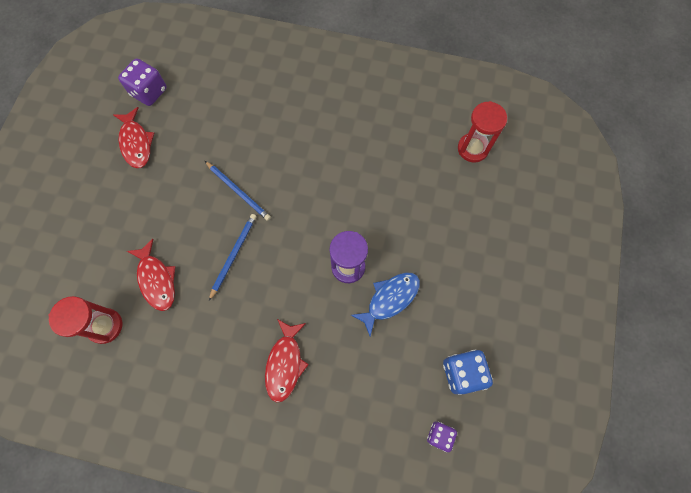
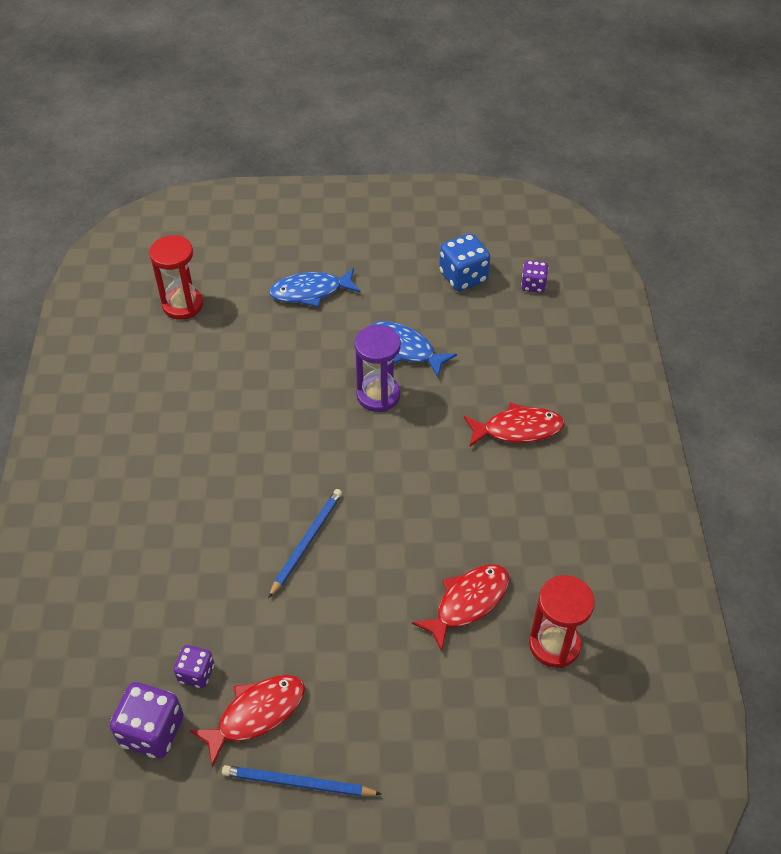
camera: 105 degrees left, 20 degrees down
(173, 117) = (196, 673): none -> purple dice
(233, 255) = (402, 520): blue pencil -> blue pencil (297, 783)
(469, 241) = (310, 292): none -> blue fish

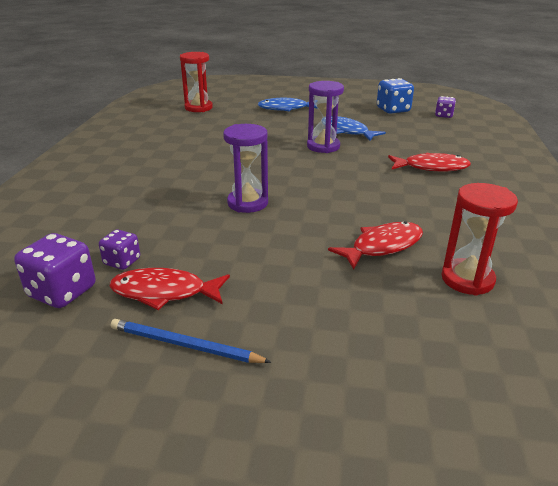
camera: 10 degrees right, 20 degrees down
(256, 714) = (164, 292): red fish -> red fish turned 150 degrees counterclockwise
(307, 542) = (247, 203): blue pencil -> purple hourglass

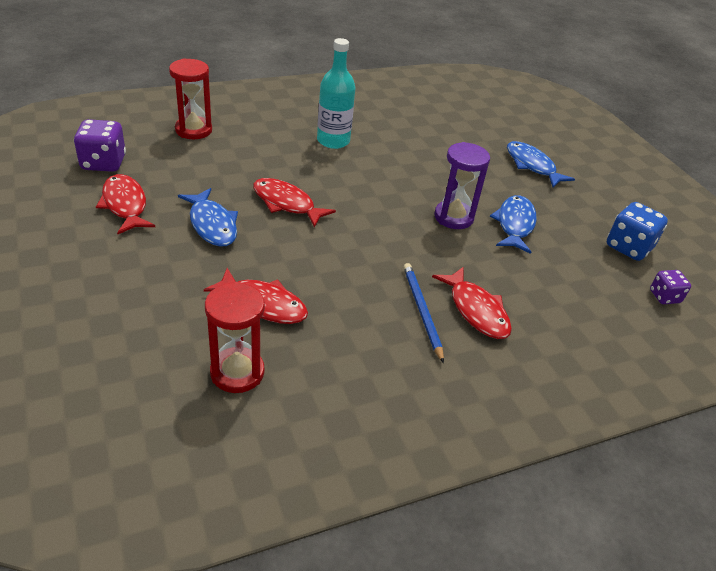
camera: 55 degrees right, 10 degrees up
(122, 262) = (153, 173): purple dice -> none
(176, 161) = (333, 141): none -> turquoise bottle
(185, 345) = (69, 234): blue pencil -> blue pencil (422, 311)
(198, 108) = (468, 112): red hourglass -> red hourglass (193, 130)
(247, 203) = (286, 203): purple hourglass -> red fish
(247, 246) = (212, 225): none -> blue fish

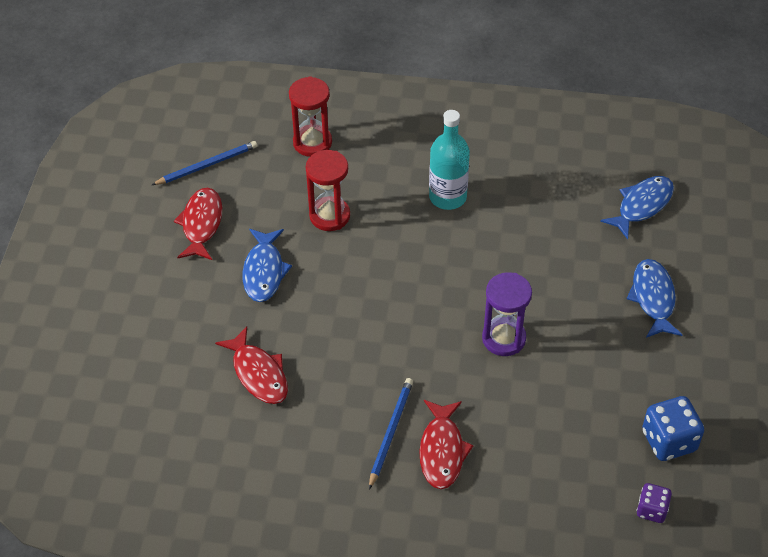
camera: 35 degrees right, 10 degrees up
(103, 163) = (207, 165): purple dice -> blue pencil
(237, 372) = (201, 430): red hourglass -> red hourglass (329, 216)
(286, 203) = (346, 267): red fish -> none
(514, 224) = (563, 369): blue fish -> blue fish (642, 205)

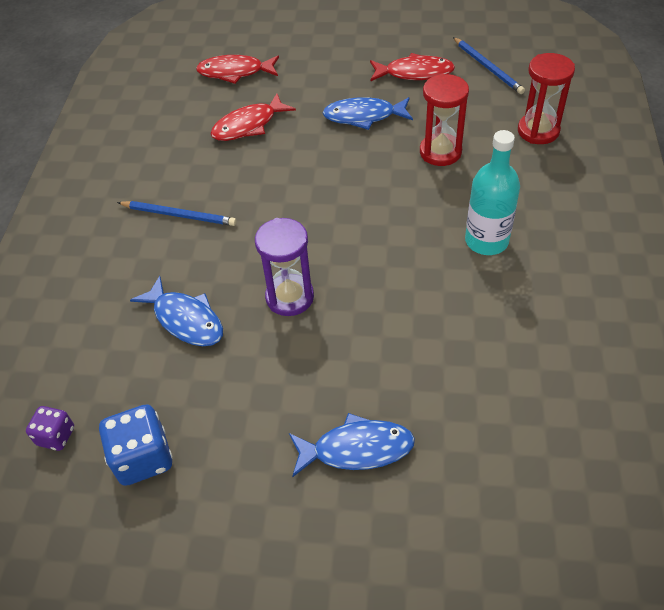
camera: 90 degrees right, 0 degrees up
(442, 451) = (154, 253): red fish -> red fish (235, 72)
(642, 205) = (516, 441): blue fish -> blue fish (186, 320)

